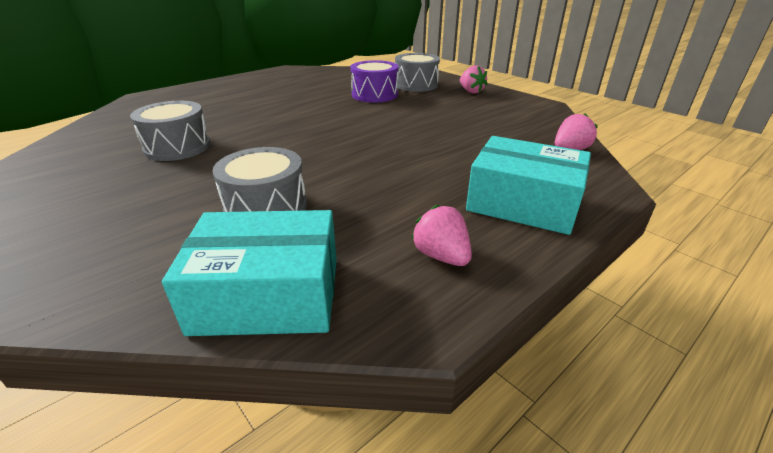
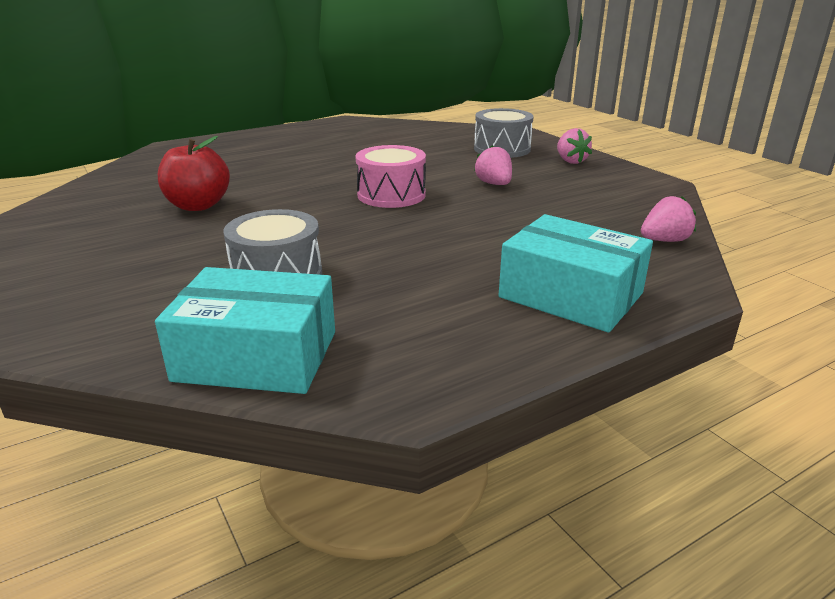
camera: 10 degrees right, 5 degrees down
(177, 147) = (198, 205): grey drum -> red apple
(343, 127) = (391, 195): none -> pink drum
(374, 95) = (444, 158): purple drum -> none
(441, 256) = (450, 339): pink strawberry -> pink strawberry (494, 184)

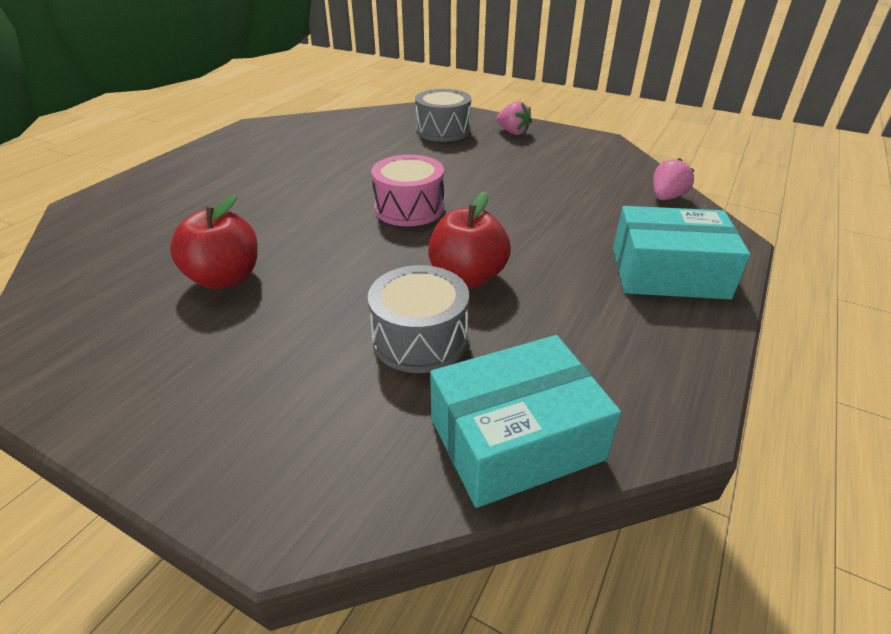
camera: 30 degrees left, 10 degrees up
(372, 249) = (467, 277): none -> red apple
(494, 184) = (482, 172): pink strawberry -> none

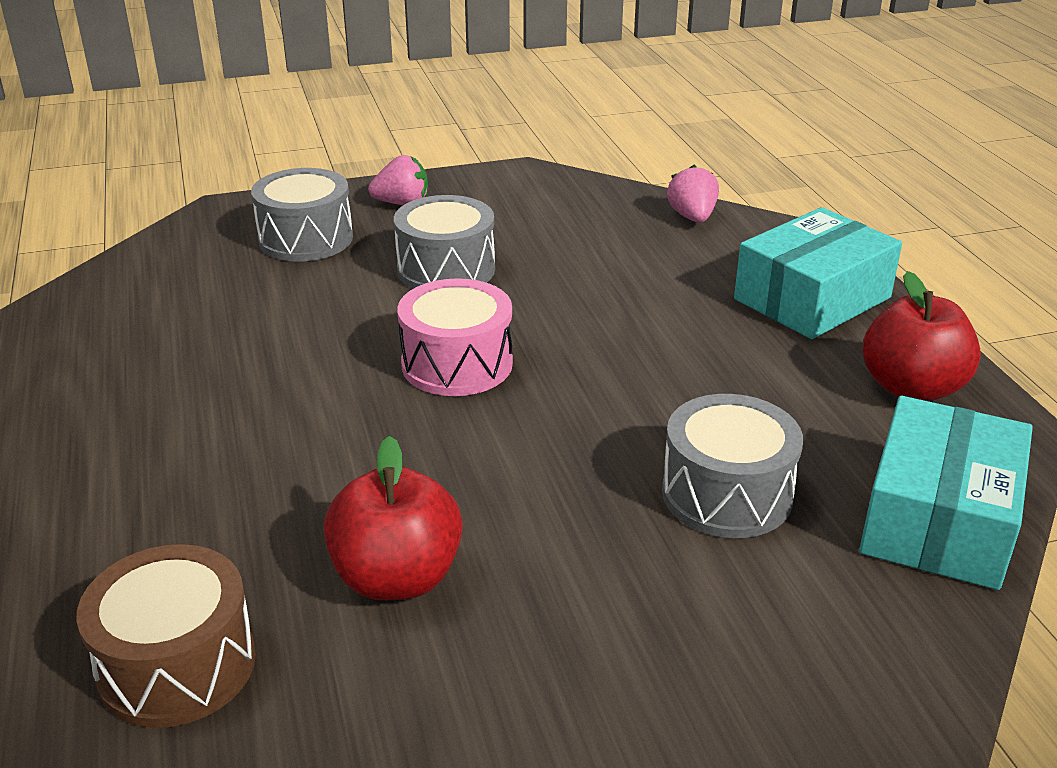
camera: 45 degrees left, 5 degrees down
(113, 260) = (177, 665): none -> brown drum
(467, 277) = (658, 405): red apple -> red apple (911, 388)
(480, 167) = (446, 269): none -> grey drum

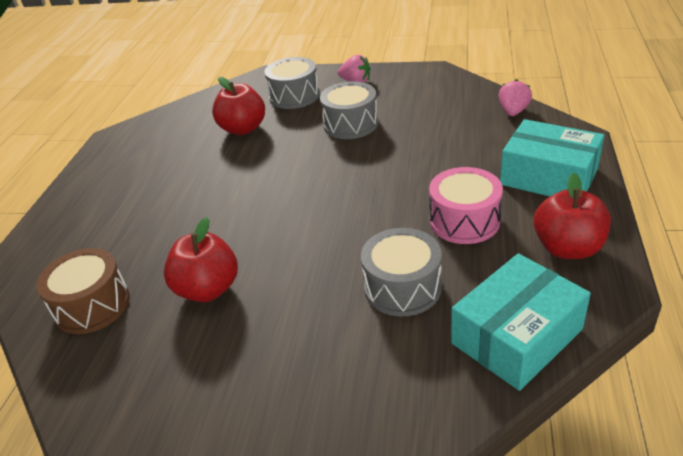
camera: 30 degrees right, 5 degrees up
(248, 305) = (243, 129): none -> red apple
(457, 364) = (317, 180): pink drum -> pink drum (464, 221)
(812, 298) = (548, 176): turquoise box -> turquoise box turned 45 degrees clockwise

